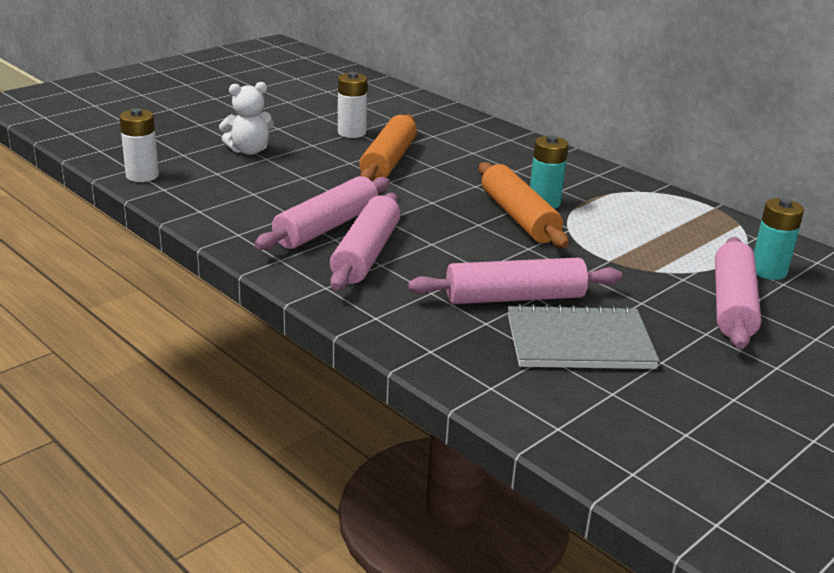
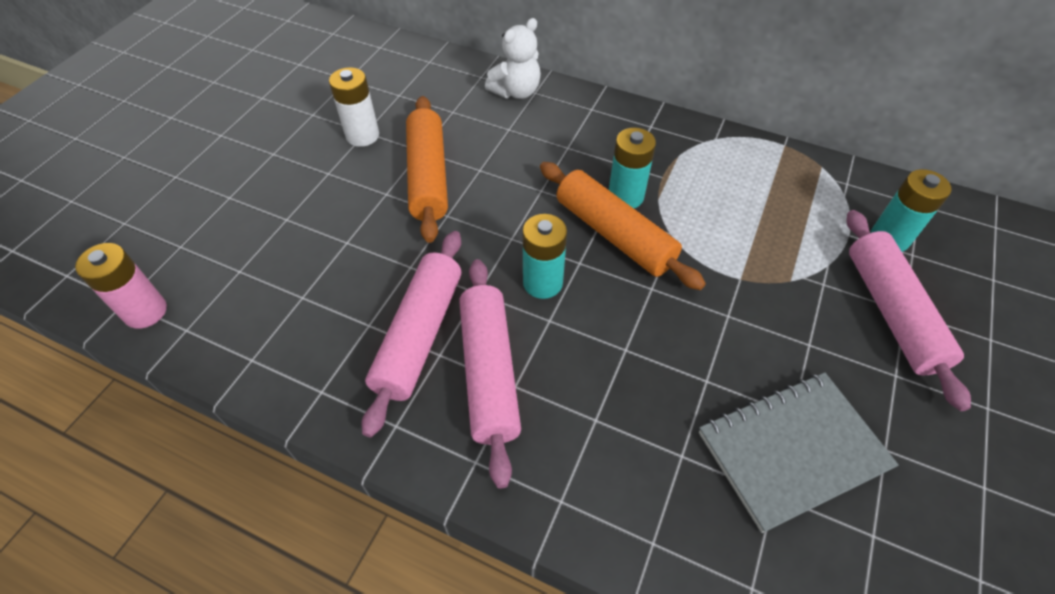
camera: 20 degrees left, 25 degrees up
(142, 176) = (145, 311): white battery -> pink battery
(249, 151) = (258, 211): white teddy bear -> white teddy bear (516, 91)
(440, 226) = (542, 283): none -> turquoise battery
(515, 298) = (687, 392): pink rolling pin -> none

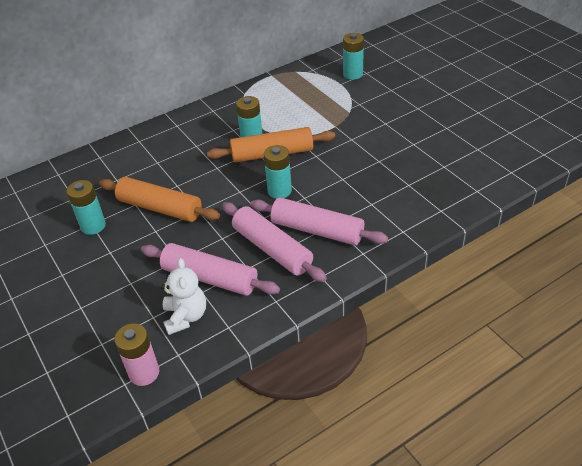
camera: 55 degrees left, 10 degrees down
(362, 135) = (93, 226): white battery -> turquoise battery
(516, 91) = (129, 148): white teddy bear -> white teddy bear (186, 317)
(792, 450) = (429, 152): grey notebook -> none
(891, 312) = (389, 93): pink rolling pin -> pink rolling pin (210, 278)

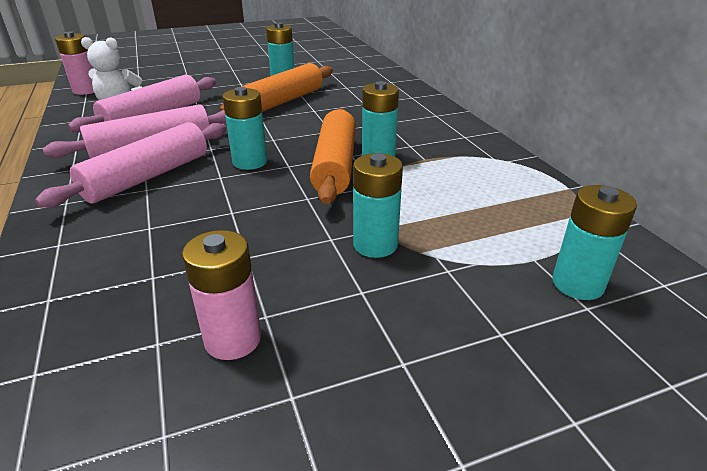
camera: 100 degrees right, 10 degrees down
(350, 125) = (375, 244): none -> turquoise battery
(430, 148) = (233, 339): none -> pink battery

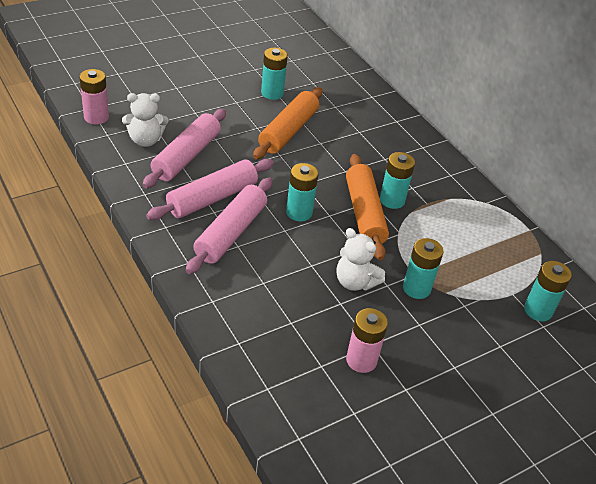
camera: 15 degrees left, 10 degrees up
(283, 233) = (355, 282): none -> white teddy bear

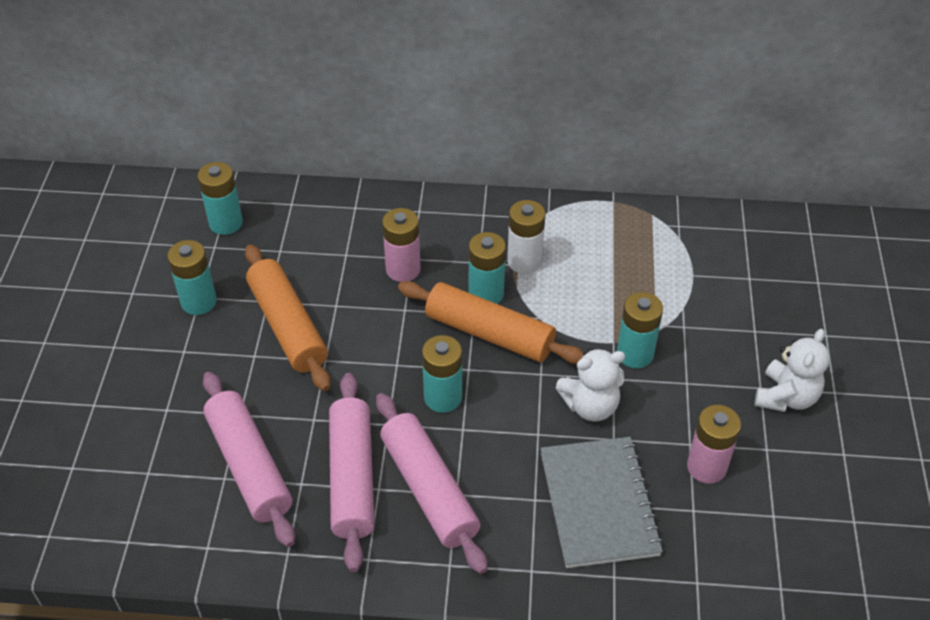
camera: 50 degrees left, 5 degrees up
(96, 117) = (77, 538): pink battery -> pink battery (403, 269)
(145, 140) = (178, 499): white teddy bear -> white teddy bear (786, 397)
(285, 314) = (599, 504): none -> grey notebook
(434, 207) = (524, 261): none -> white battery
(538, 310) = (727, 269): turquoise battery -> turquoise battery (226, 223)

